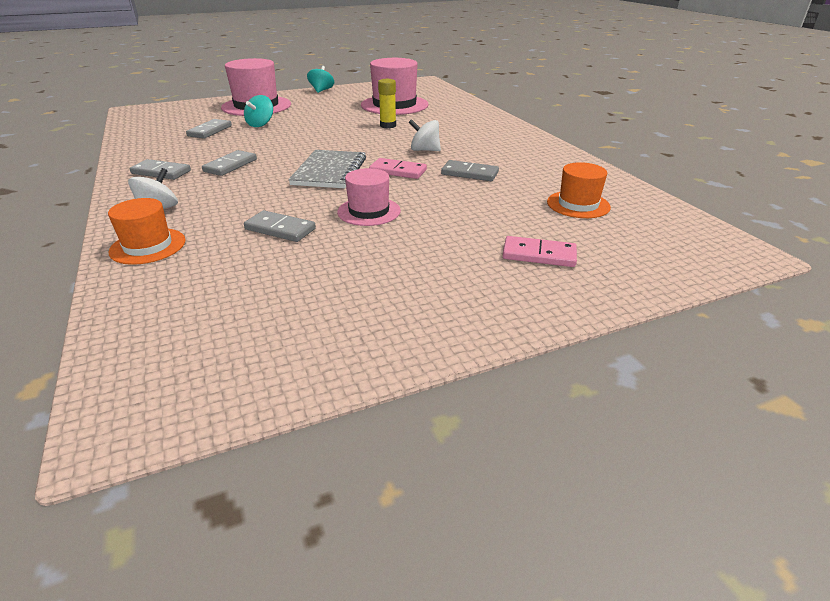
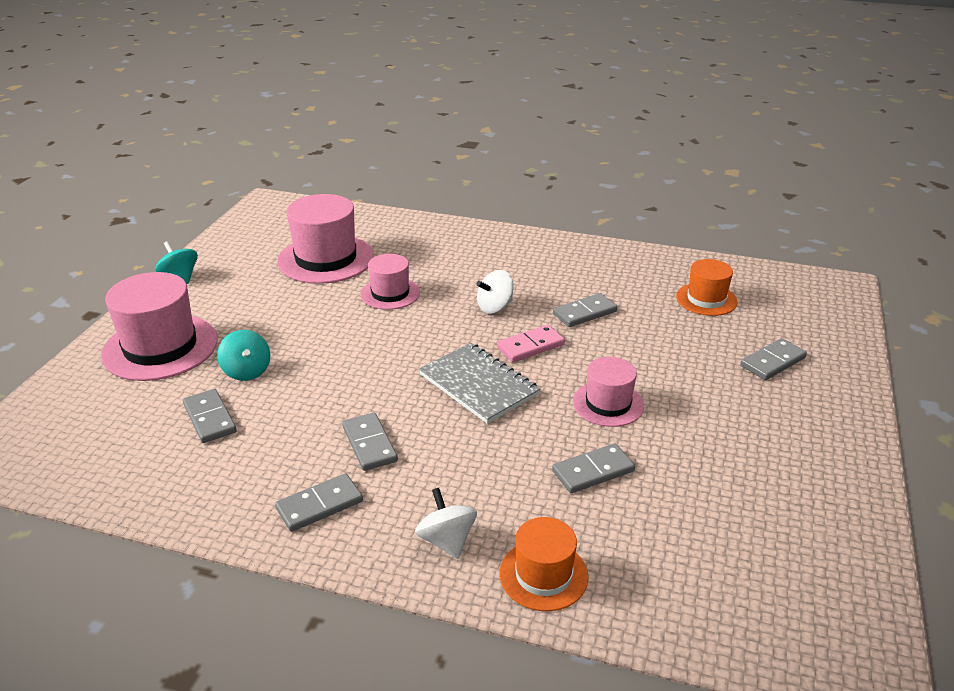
camera: 50 degrees left, 0 degrees up
(388, 126) = (390, 293): yellow glue stick -> pink hat
(539, 255) = (772, 362): pink domino -> grey domino

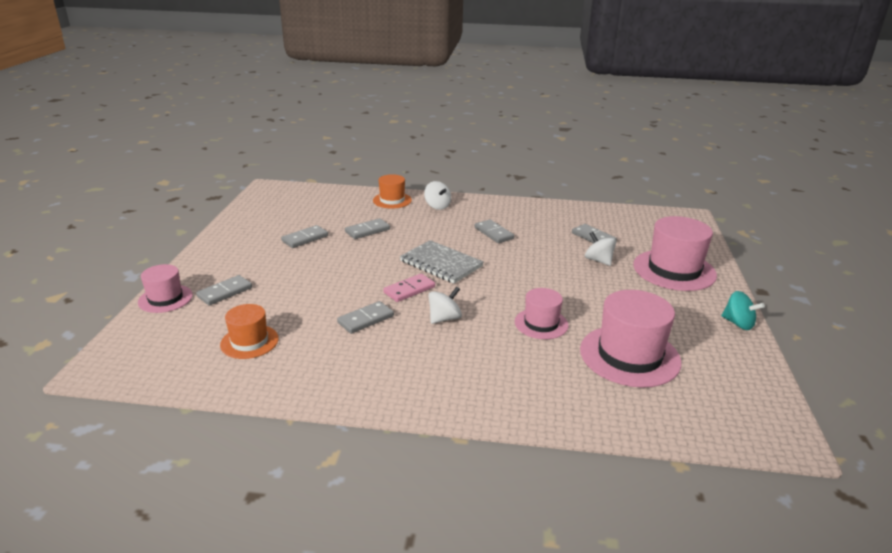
camera: 170 degrees right, 5 degrees down
(247, 371) = (598, 260): turquoise spinning top -> white spinning top
(319, 505) = (503, 212): grey domino -> grey domino (305, 238)
(608, 404) = (354, 260): pink hat -> pink hat (165, 298)

